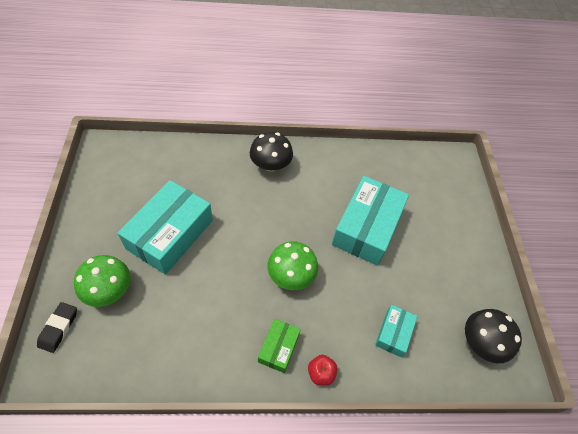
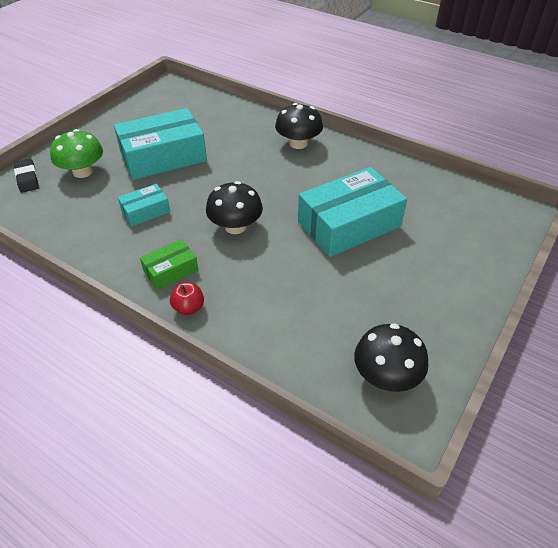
camera: 40 degrees right, 10 degrees down
(59, 328) = (27, 178): black eraser -> black eraser turned 75 degrees counterclockwise
(291, 275) = (235, 226): green mushroom -> black mushroom
(394, 333) = (292, 316): turquoise box -> turquoise box (145, 211)

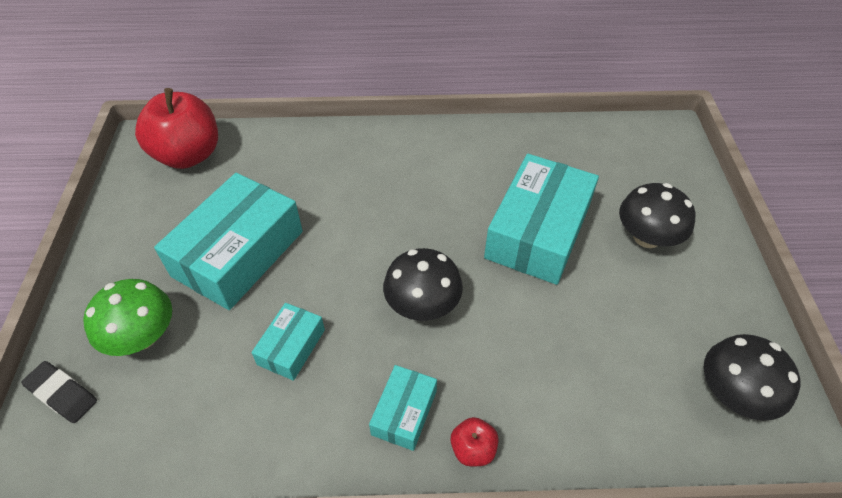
camera: 35 degrees left, 5 degrees up
(171, 270) = (404, 412): green box -> turquoise box
(184, 100) = (188, 155): none -> red apple
(298, 143) = (389, 153): black mushroom -> black mushroom (647, 237)

